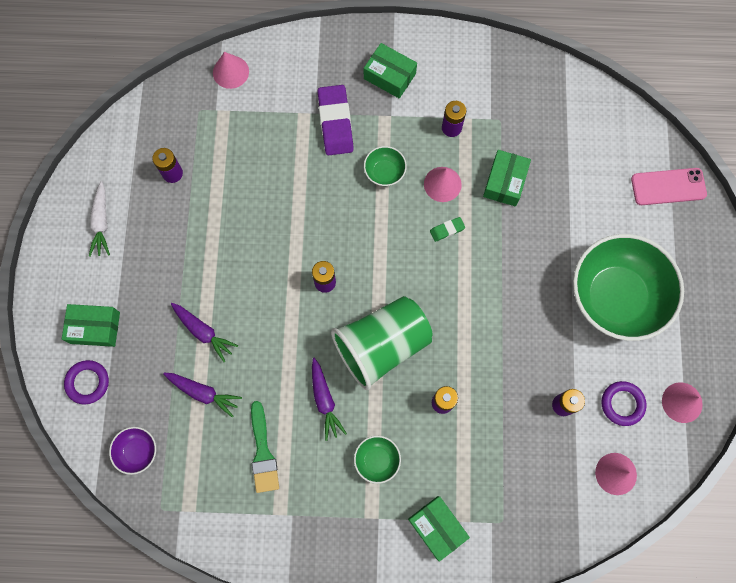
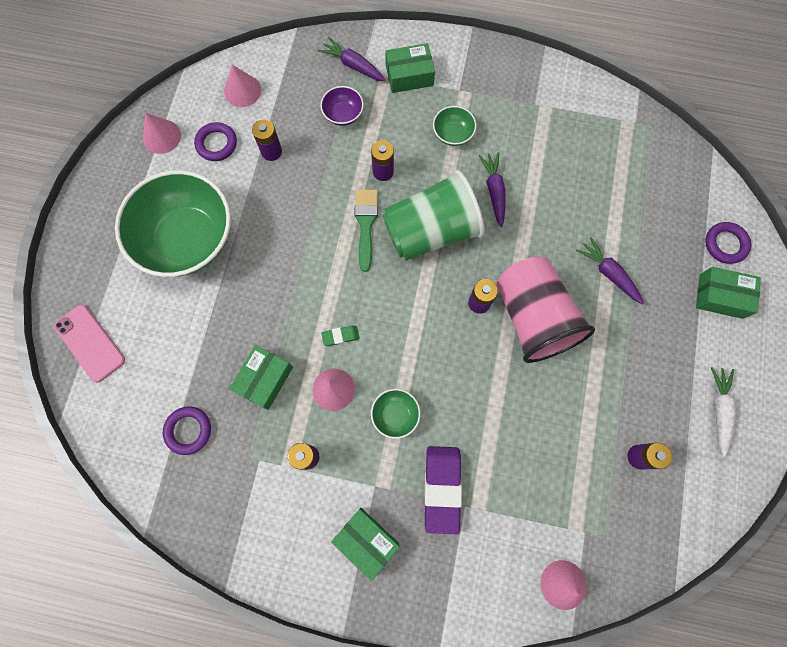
camera: 170 degrees left, 0 degrees up
(137, 451) = (674, 176): purple bowl -> purple bowl (343, 114)
(204, 393) = (610, 216): purple carrot -> purple carrot (353, 65)
(263, 453) = (557, 156): green brush -> green brush (366, 224)
(273, 276) = (533, 318): none -> pink cup
(437, 527) = (409, 75): green box -> green box turned 75 degrees counterclockwise
(556, 131) = (188, 430): none -> purple ring
(668, 187) = (90, 343): pink phone -> pink phone turned 45 degrees clockwise

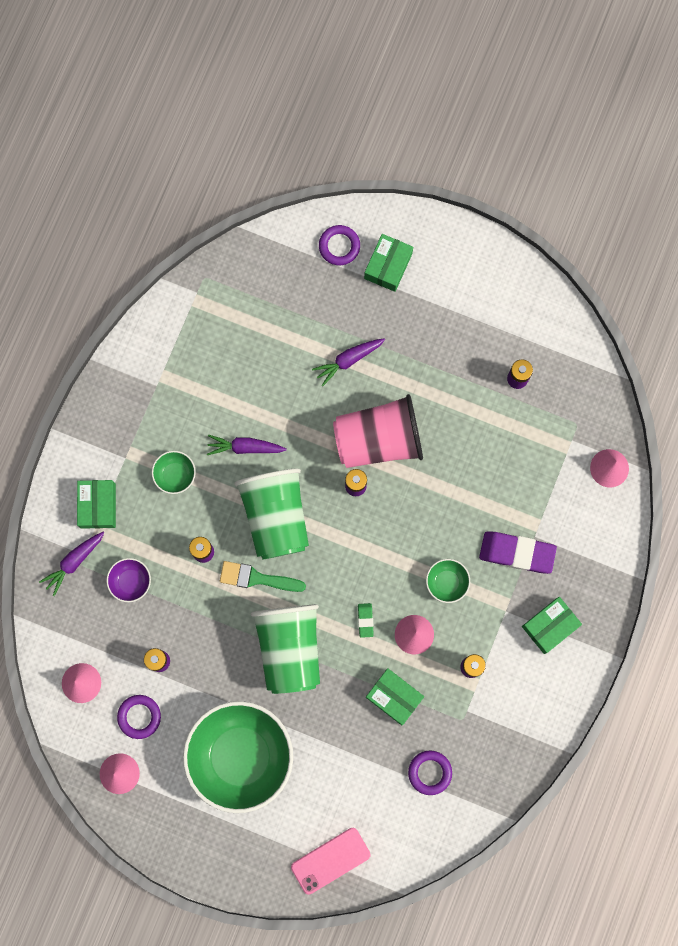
camera: 80 degrees left, 5 degrees up
(301, 267) = (289, 648): none -> green cup
(719, 410) = (489, 299): white carrot -> none

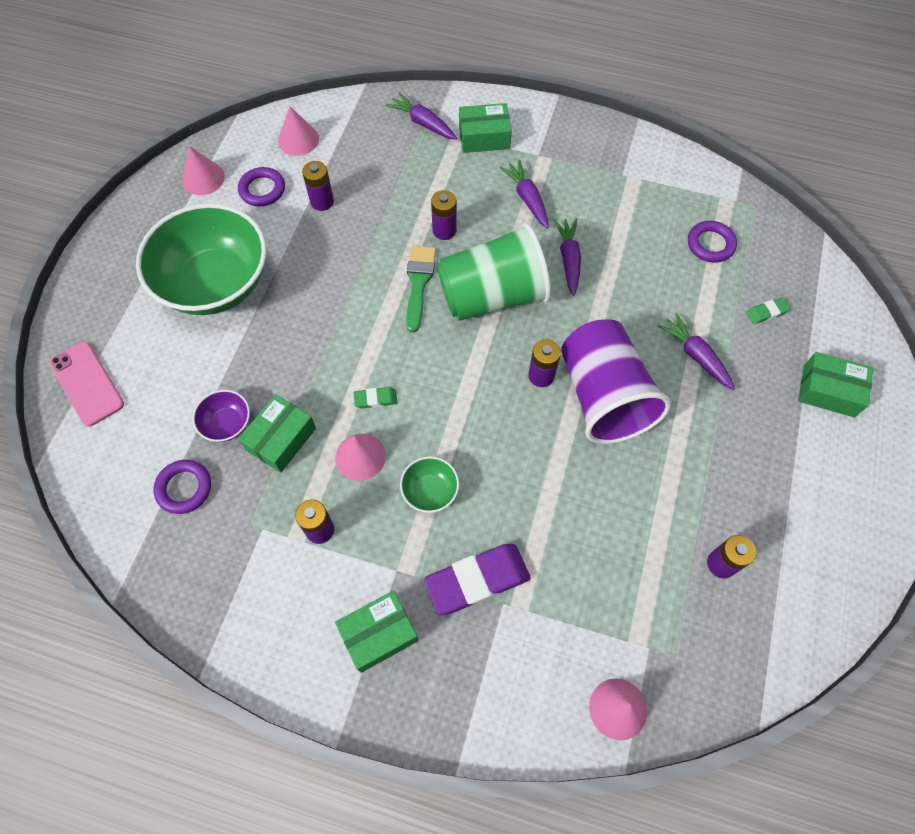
camera: 85 degrees right, 15 degrees down
(130, 581) = (406, 170): purple bowl -> purple bowl (227, 424)
(175, 475) = (527, 198): green bowl -> purple carrot
(289, 648) = (339, 322): green cup -> none
(313, 295) = (766, 312): none -> green eraser
(339, 246) = (835, 335): purple ring -> purple ring (710, 244)
(378, 439) = (603, 397): pink cup -> purple cup
(517, 553) = (477, 580): purple eraser -> purple eraser turned 60 degrees clockwise
(550, 626) = (379, 634): green box -> green box turned 75 degrees counterclockwise

